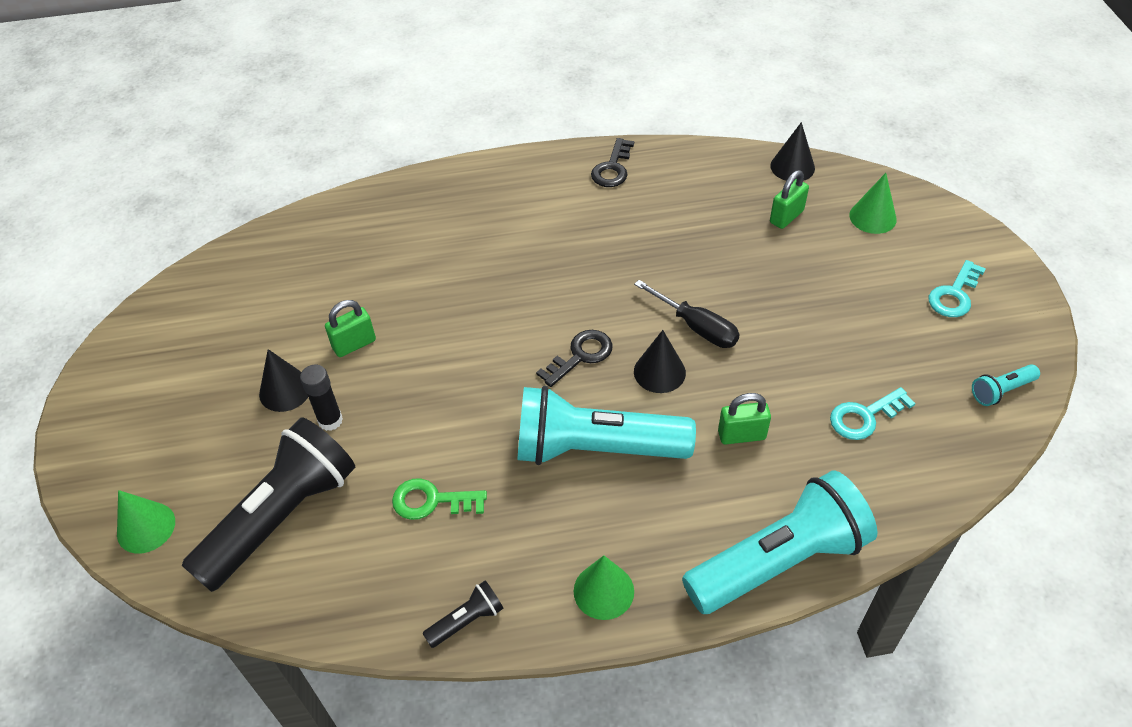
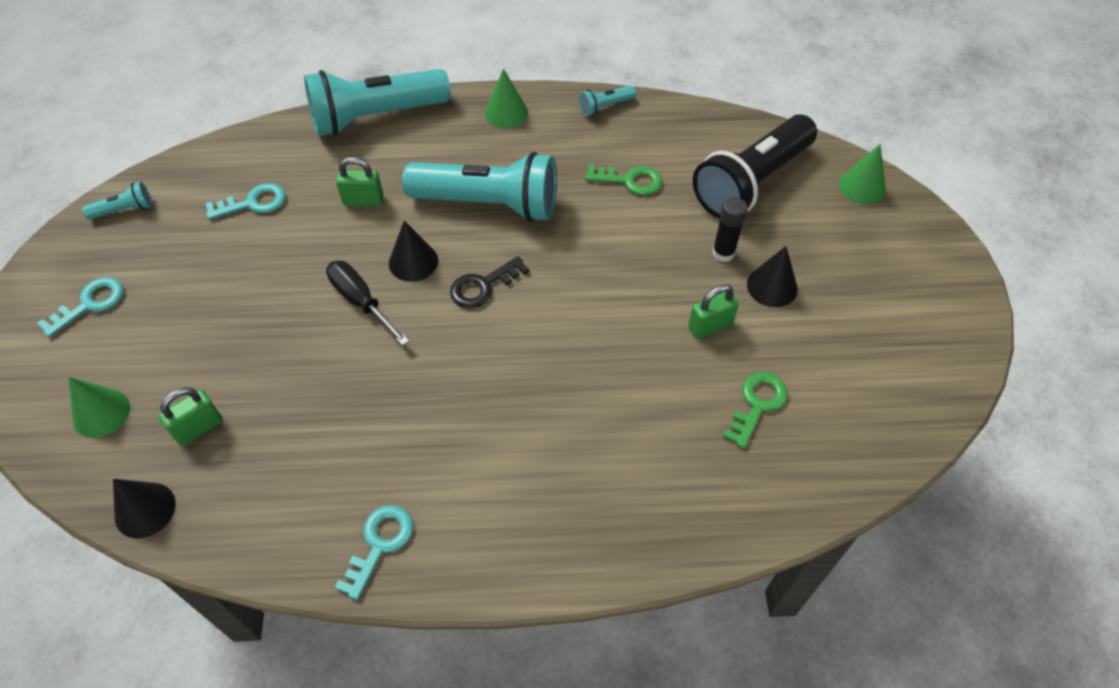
camera: 175 degrees left, 5 degrees up
(321, 285) = (757, 404): none -> green key
(466, 620) = (605, 107): black flashlight -> turquoise flashlight
(612, 168) = (380, 544): black key -> turquoise key

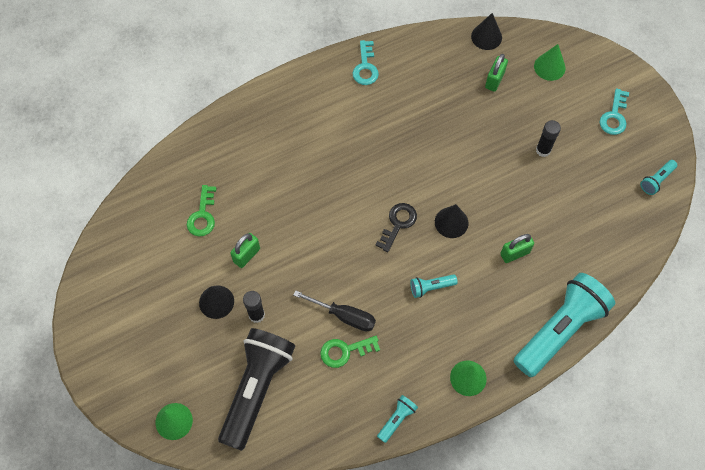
camera: 155 degrees right, 10 degrees up
(223, 300) = (543, 150): none -> black glue stick
(253, 203) = (582, 220): turquoise key -> none
(360, 301) = (464, 183): black screwdriver -> black screwdriver (345, 316)
(489, 204) = (431, 287): turquoise flashlight -> turquoise flashlight, size x0.42

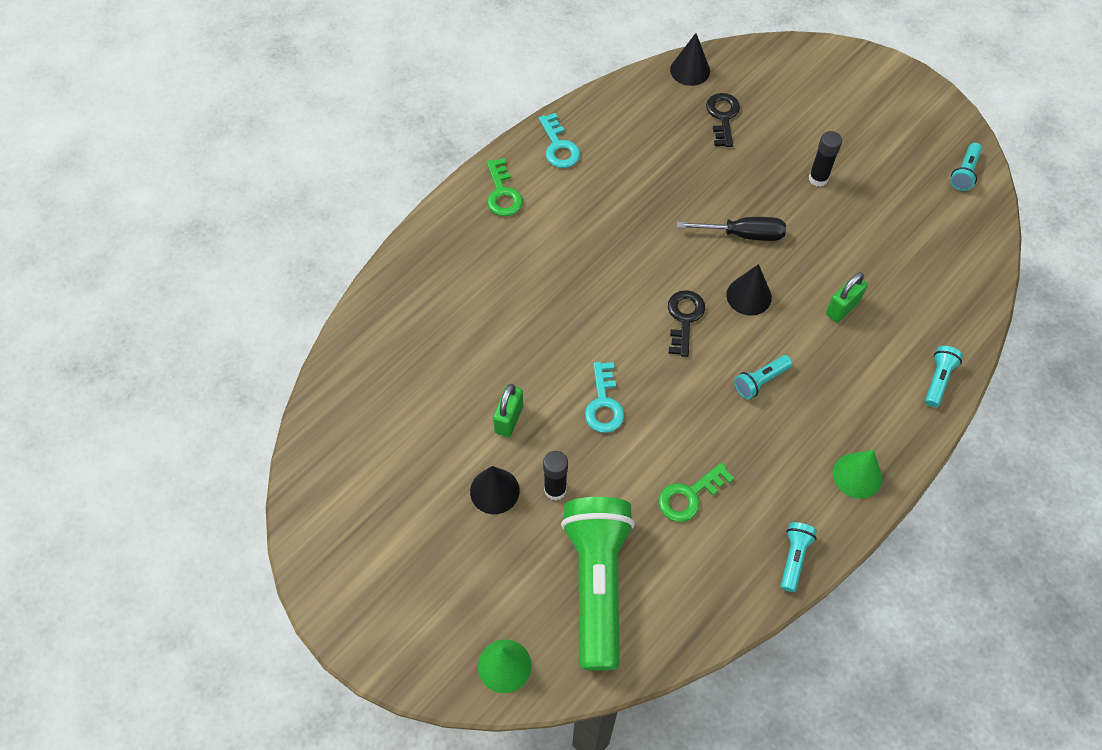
camera: 20 degrees left, 5 degrees down
(202, 215) = (428, 388): green key -> green key (502, 193)
(256, 389) = (597, 584): black flashlight -> green flashlight
(345, 316) = (669, 452): black screwdriver -> black screwdriver (744, 234)
(494, 80) = (723, 116): green padlock -> black key
(549, 67) = (780, 83): green cone -> none
(559, 330) = (938, 380): turquoise flashlight -> turquoise flashlight, size x0.42
(614, 116) = (881, 116): turquoise key -> turquoise key (604, 404)

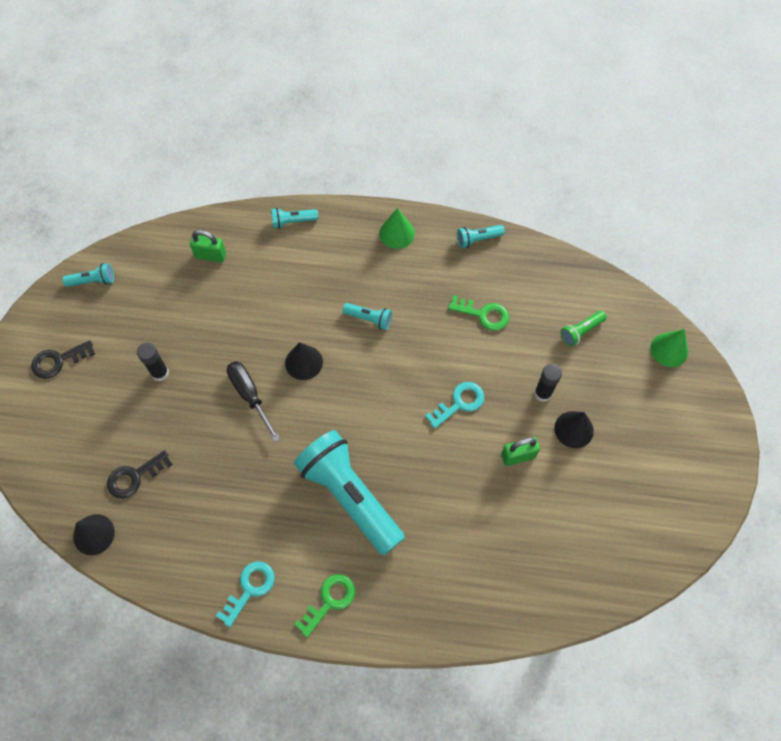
camera: 125 degrees left, 5 degrees up
(581, 257) = (349, 496): none -> turquoise flashlight
(597, 584) = (581, 331): green flashlight -> green flashlight, size x0.42
(684, 318) = (353, 393): black key -> black key (58, 361)
(842, 308) = (273, 300): green padlock -> green padlock (210, 255)

